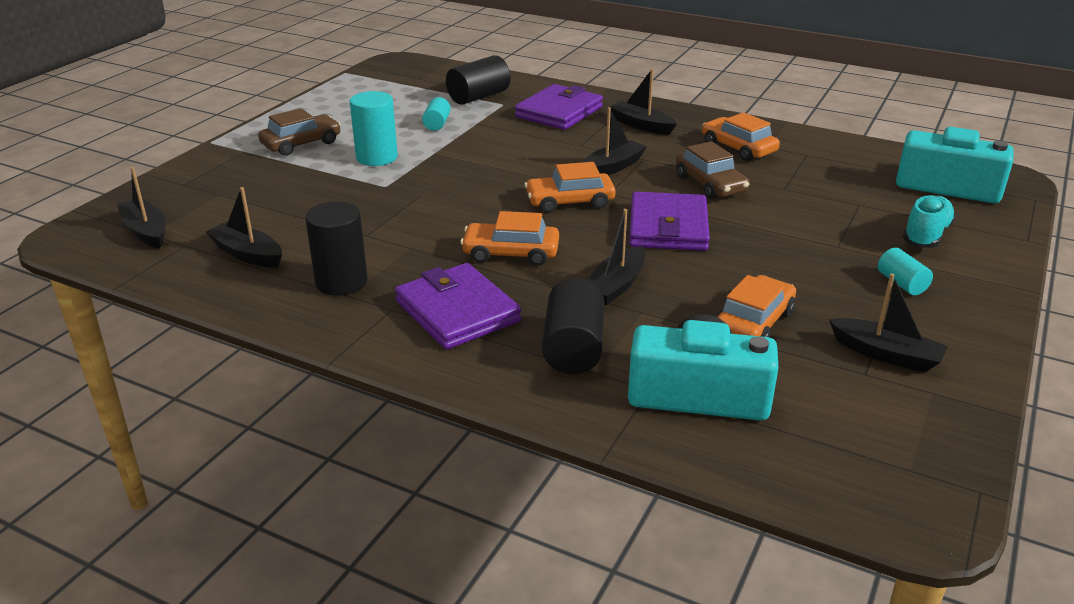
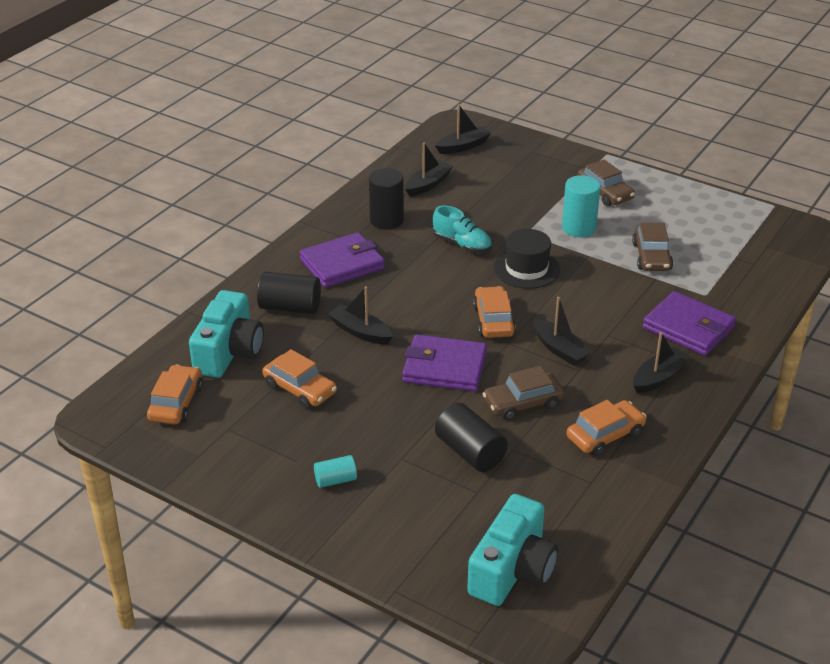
camera: 95 degrees right, 5 degrees up
(437, 124) = (651, 257): turquoise cylinder -> brown car
(462, 185) = (526, 269): none -> black hat
(478, 97) = (722, 281): black cylinder -> black cylinder (470, 452)
(511, 253) = (414, 288): orange car -> orange car (176, 403)
(886, 354) = (245, 445): black boat -> none
(926, 235) = (412, 520): turquoise shoe -> turquoise shoe (462, 244)

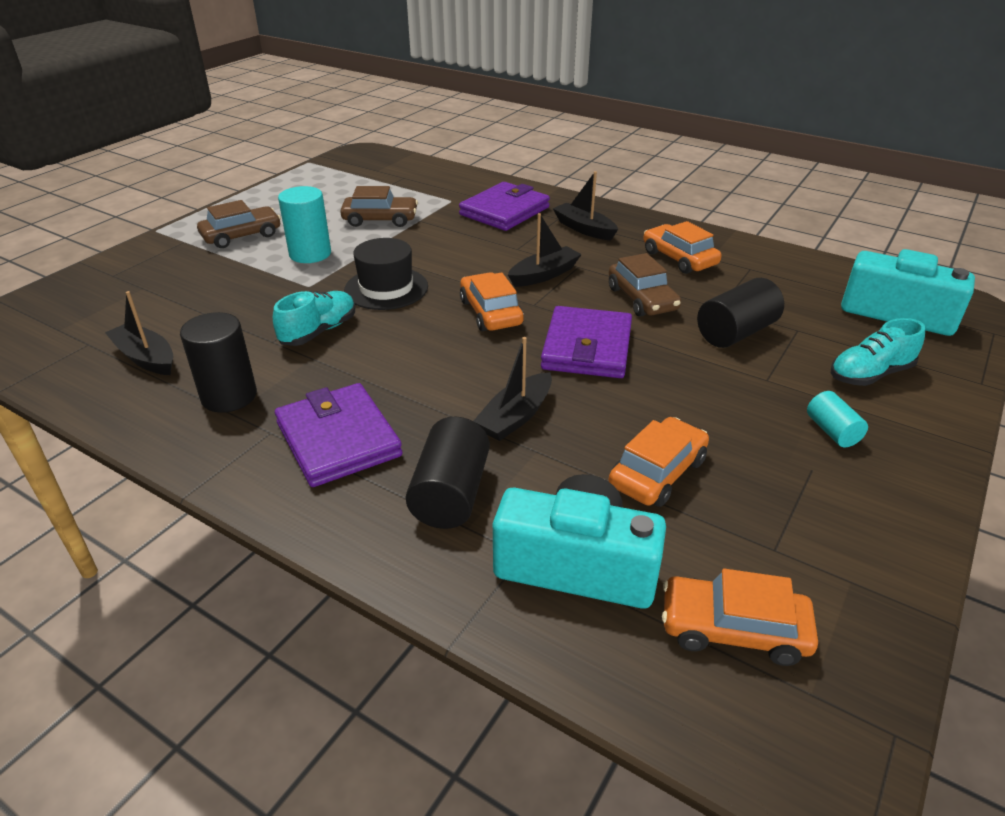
camera: 90 degrees left, 0 degrees up
(408, 521) = (870, 374): none -> turquoise shoe
(463, 146) = (56, 326): black boat -> none
(493, 320) = (491, 312): orange car -> orange car turned 75 degrees clockwise

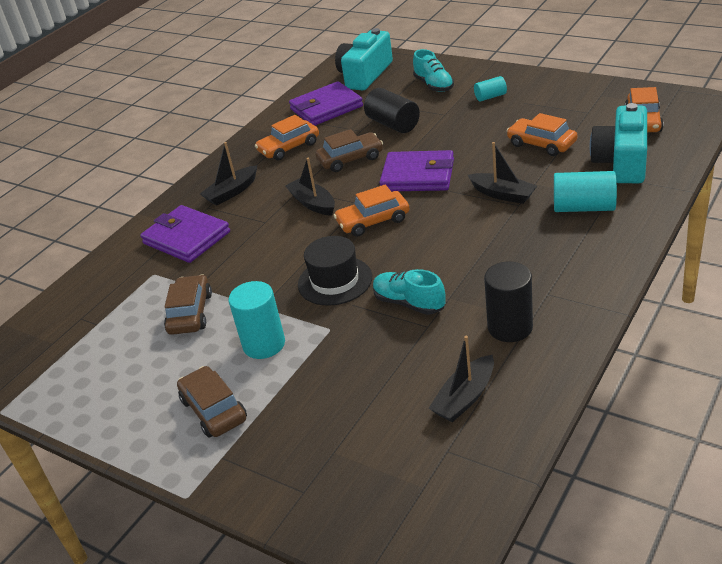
camera: 85 degrees left, 0 degrees up
(338, 439) = (546, 261): purple wallet -> purple wallet (326, 108)
(450, 494) = (584, 207): black cylinder -> turquoise cylinder

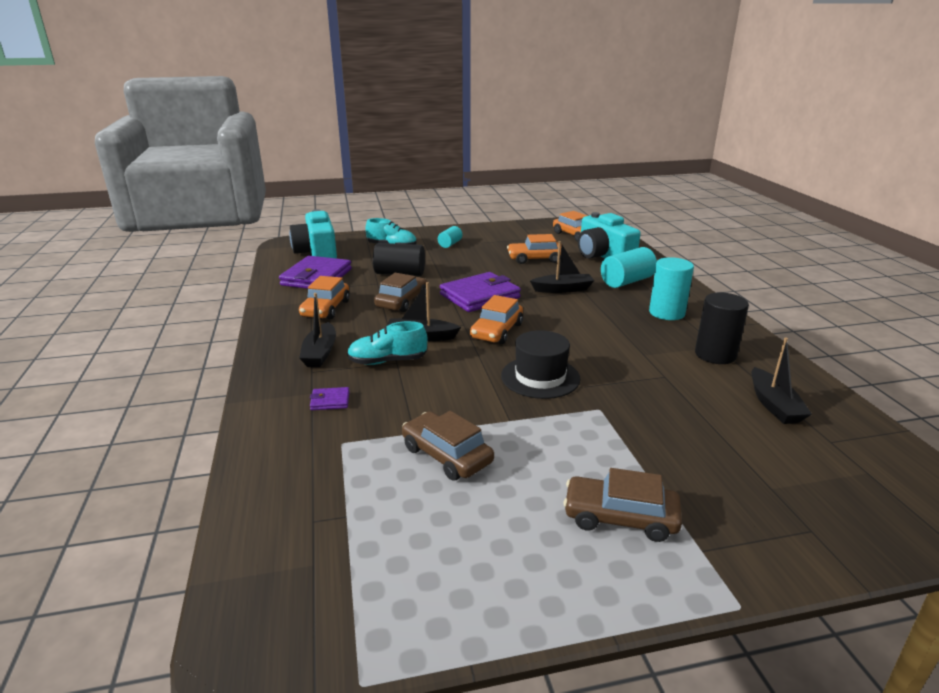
camera: 50 degrees left, 10 degrees down
(186, 238) = (330, 401): purple wallet -> purple wallet, size x0.42
(264, 344) = (566, 445): turquoise cylinder -> turquoise cylinder (666, 313)
(409, 303) = (624, 368): turquoise shoe -> turquoise shoe (387, 361)

